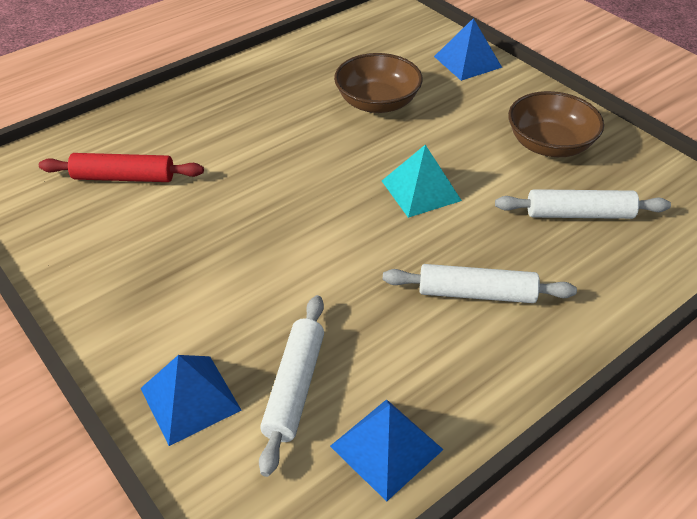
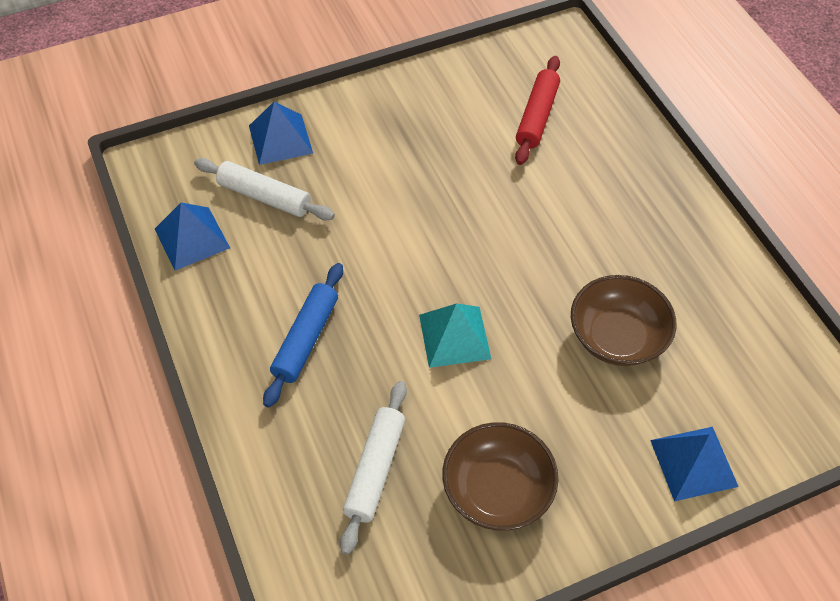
camera: 105 degrees right, 10 degrees up
(476, 293) = (306, 339): white rolling pin -> blue rolling pin

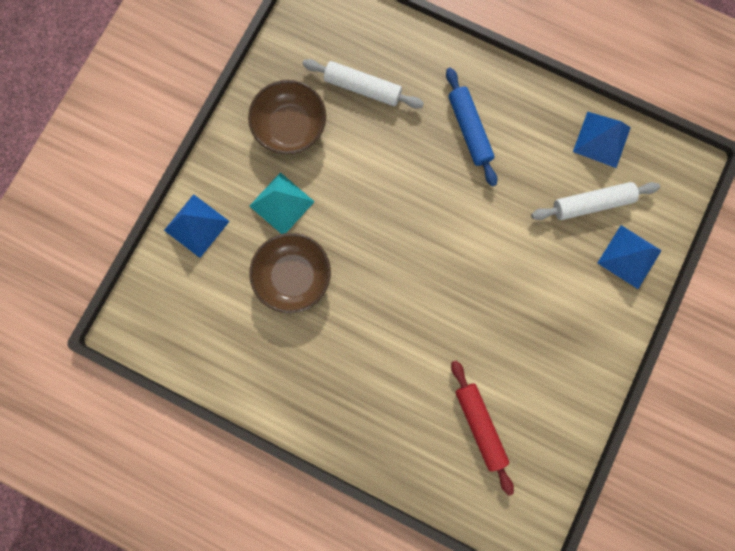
camera: 140 degrees right, 25 degrees up
(375, 469) = (363, 88): white rolling pin -> white rolling pin turned 45 degrees counterclockwise
(454, 336) = (388, 199): turquoise pyramid -> turquoise pyramid (281, 203)

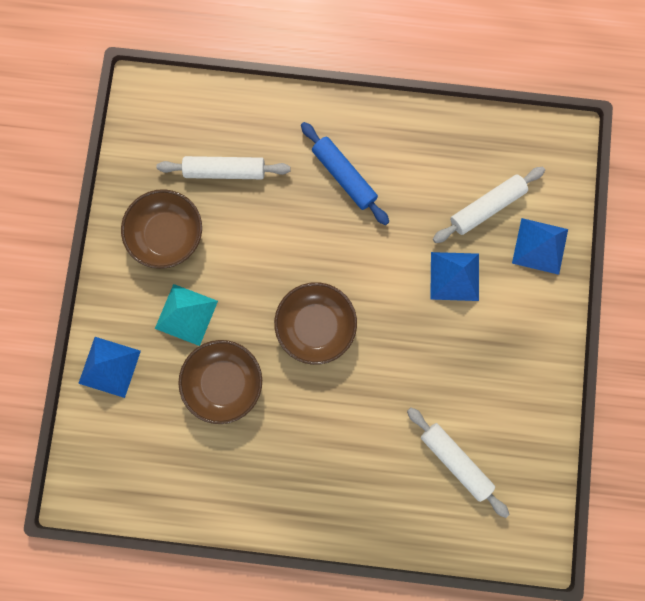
camera: 20 degrees left, 0 degrees up
(394, 255) = (315, 326): none -> brown bowl
(479, 425) = (455, 461): red rolling pin -> white rolling pin
(601, 139) = (474, 140): blue pyramid -> blue pyramid (454, 276)

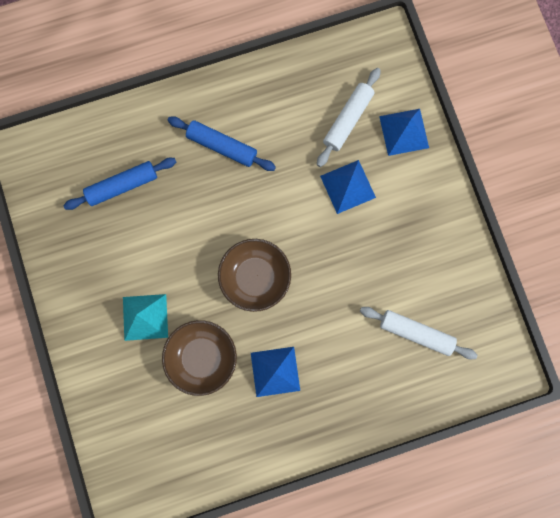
camera: 25 degrees left, 0 degrees up
(109, 367) = (101, 389): blue pyramid -> blue pyramid (275, 371)
(167, 235) = (99, 259): brown bowl -> none
(225, 171) = (122, 185): white rolling pin -> blue rolling pin

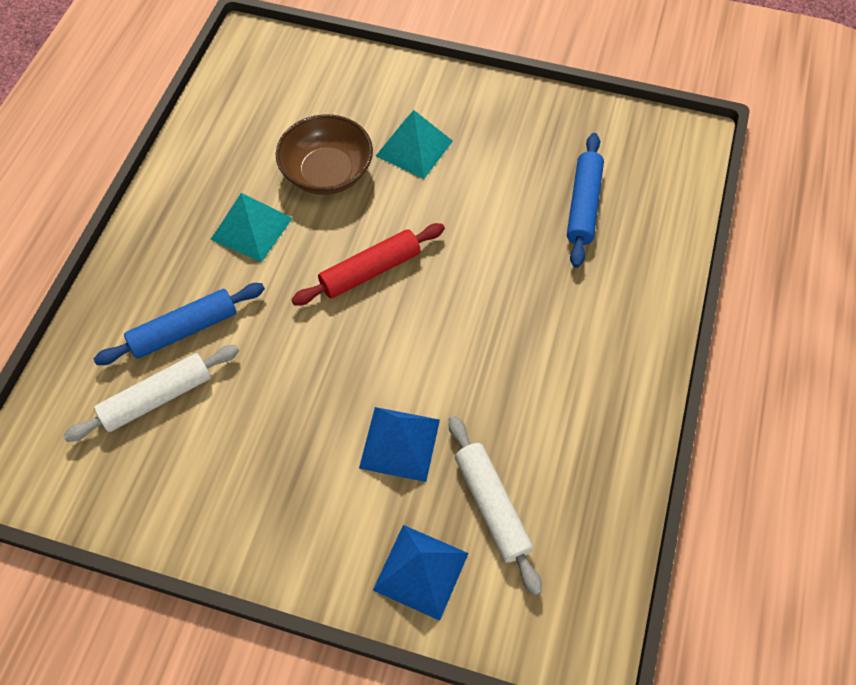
camera: 125 degrees right, 20 degrees down
(222, 146) = (561, 332): blue rolling pin -> blue rolling pin (184, 330)
(255, 277) = (370, 271): brown bowl -> red rolling pin
(275, 371) = (251, 228): blue pyramid -> turquoise pyramid

